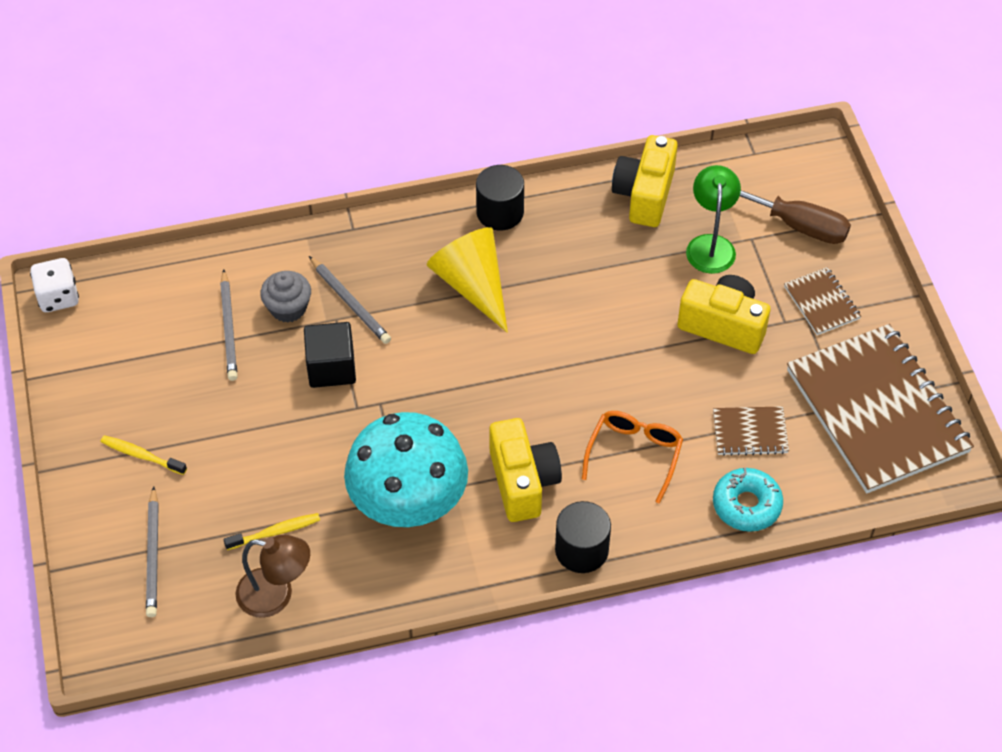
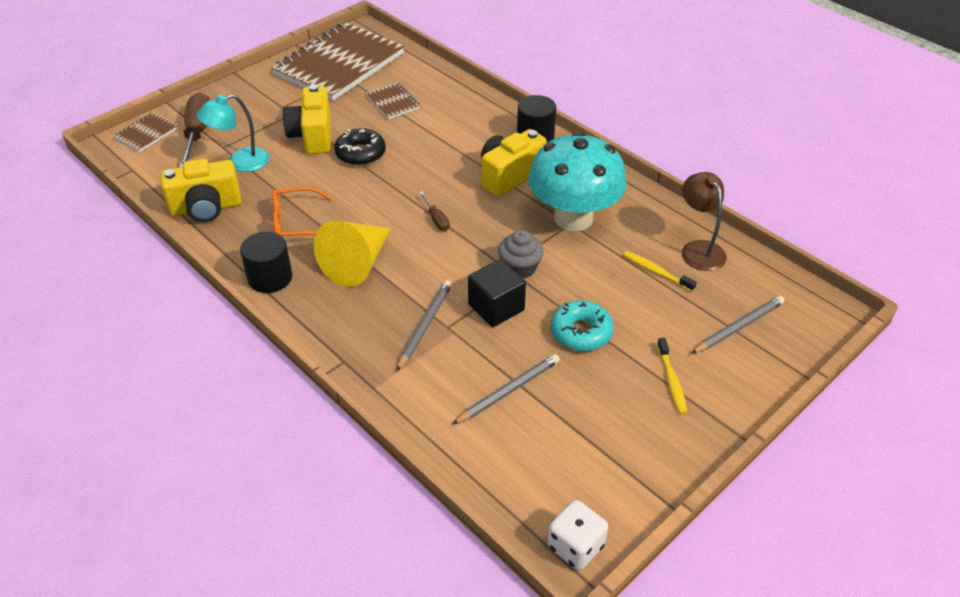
camera: 120 degrees left, 10 degrees down
(288, 308) = (459, 362): grey cupcake -> grey cupcake (520, 268)
(494, 378) = (436, 219): none -> brown screwdriver
(634, 455) = (448, 139): orange glasses -> orange glasses (296, 223)
(658, 357) = (360, 153): none -> black donut
(710, 245) = (240, 162): green lamp -> turquoise lamp
(746, 505) = (447, 89): turquoise donut -> turquoise donut (581, 332)
(822, 303) = (265, 104): brown notebook -> brown notebook (146, 134)

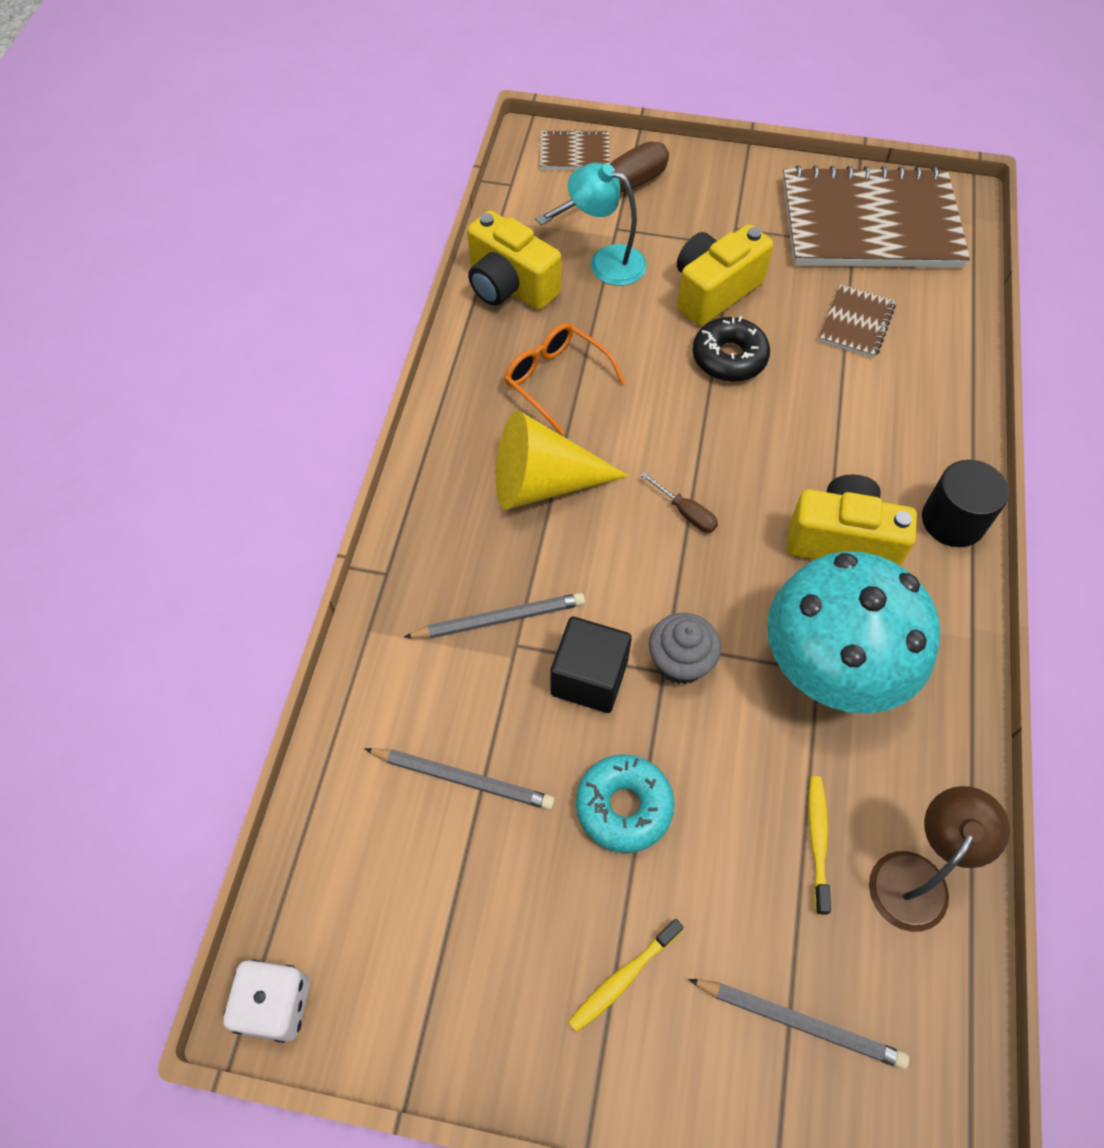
camera: 55 degrees right, 15 degrees up
(270, 278) = (454, 418): black cylinder -> none
(436, 219) = (686, 513): brown screwdriver -> brown screwdriver turned 75 degrees counterclockwise

